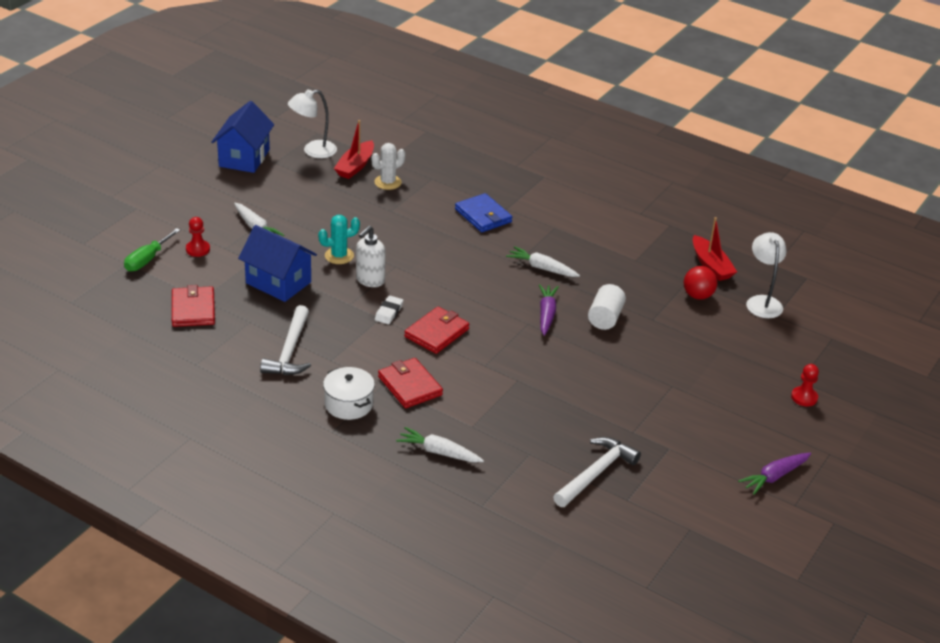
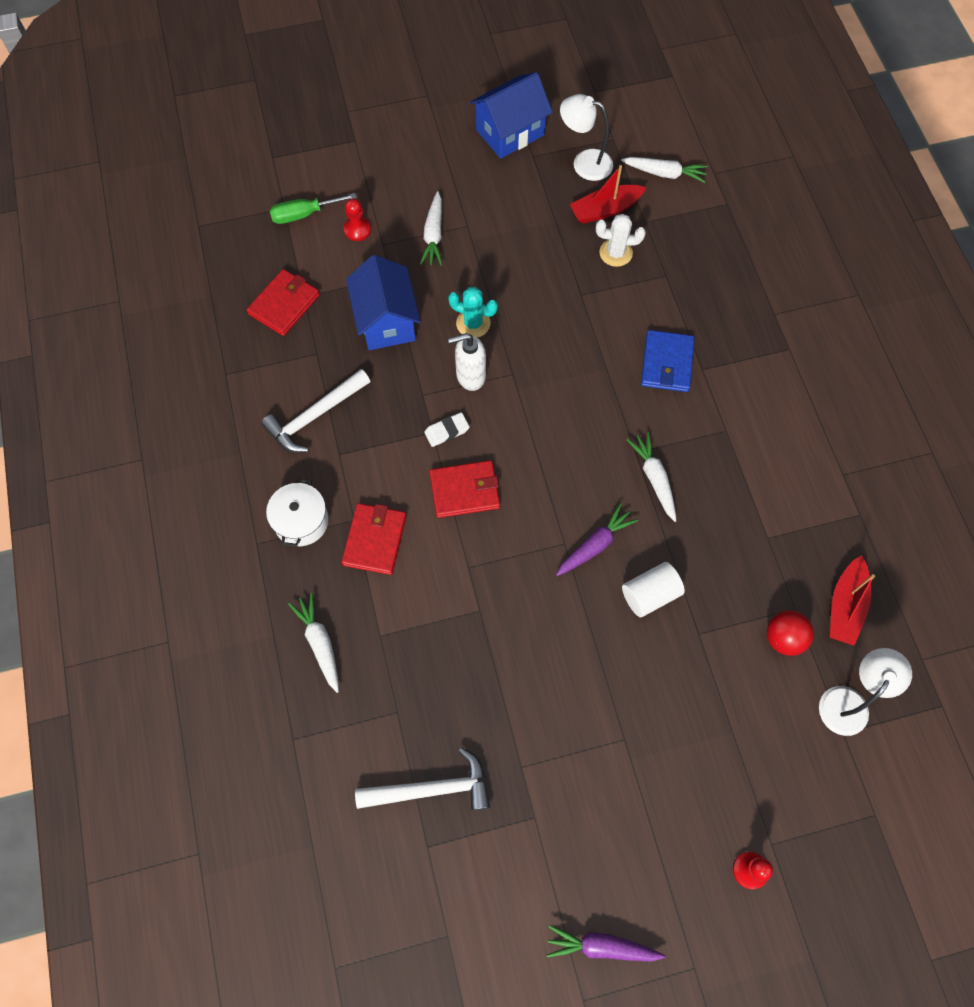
camera: 45 degrees right, 30 degrees up
(371, 134) = (664, 173): none -> white carrot

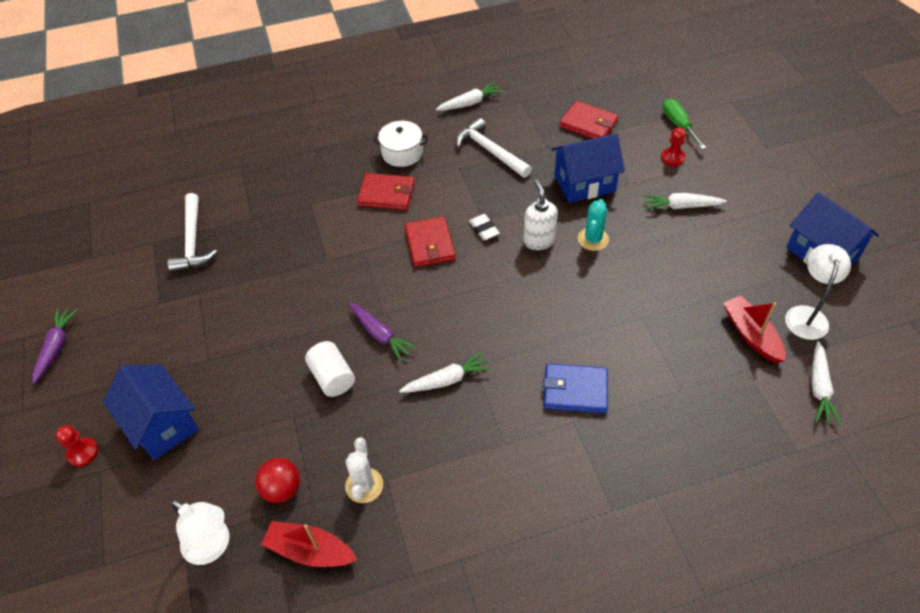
camera: 90 degrees right, 15 degrees down
(320, 643) = (307, 172): white carrot -> white carrot (470, 103)
(615, 253) = (699, 345): white cactus -> white cactus (364, 485)
(712, 780) = (162, 424): none -> blue house

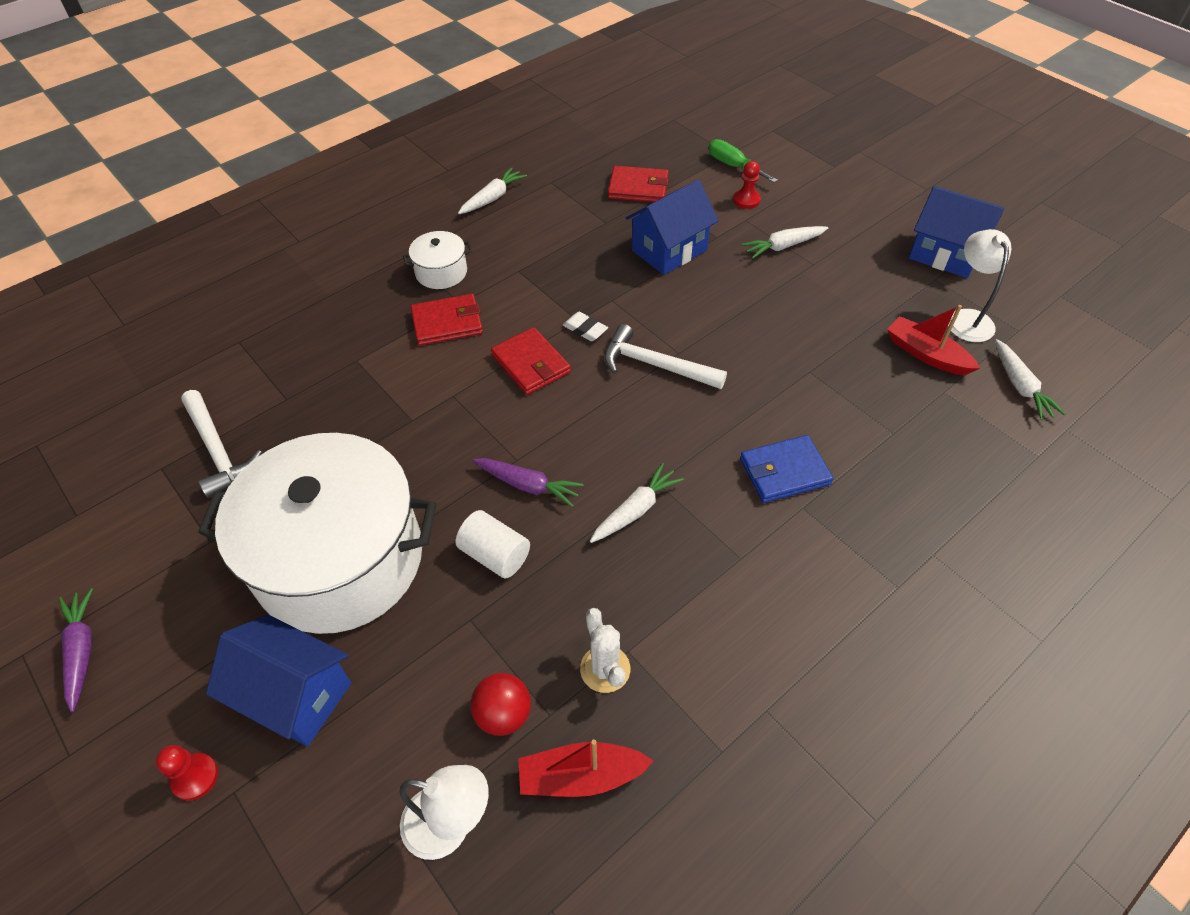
camera: 25 degrees left, 0 degrees up
(231, 344) = (340, 559): none -> white pot
(490, 151) = (545, 243): white hammer -> white hammer (655, 365)
(539, 241) = (654, 324): white soap dispenser -> none
(593, 239) = (711, 305): turquoise cactus -> none

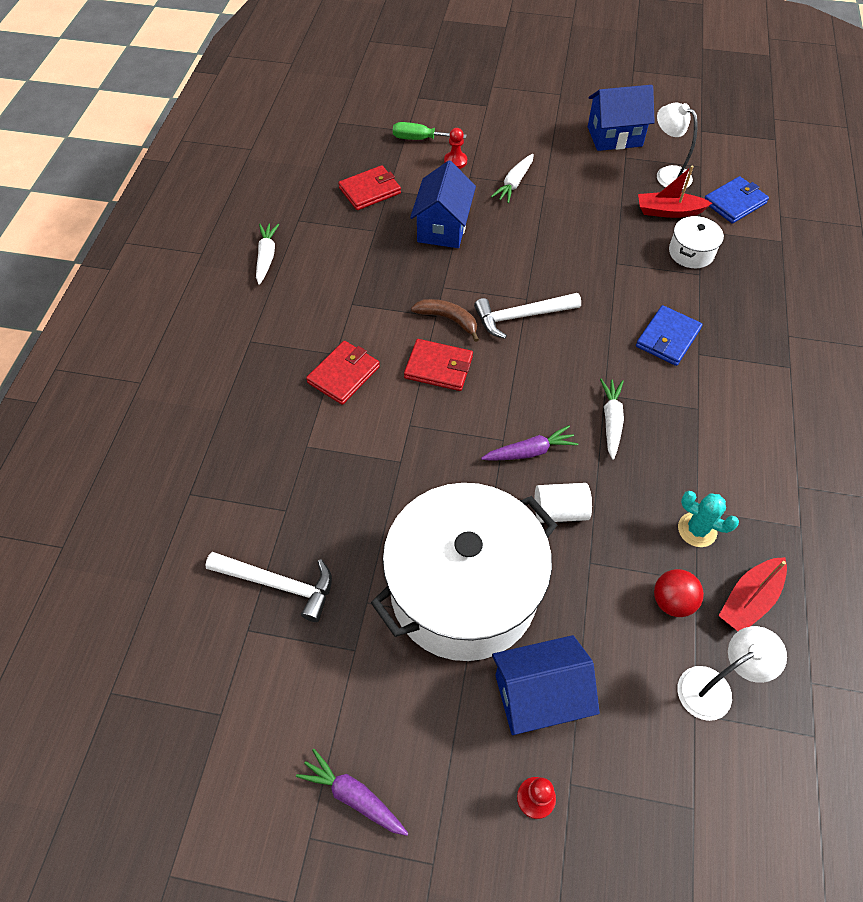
camera: 40 degrees left, 5 degrees up
(441, 272) = (293, 339): white pot -> white pot (691, 252)
(585, 329) = (448, 319): white eraser -> brown banana
(605, 669) = (697, 530): white cactus -> turquoise cactus
(1020, 386) = (734, 202): white carrot -> blue wallet

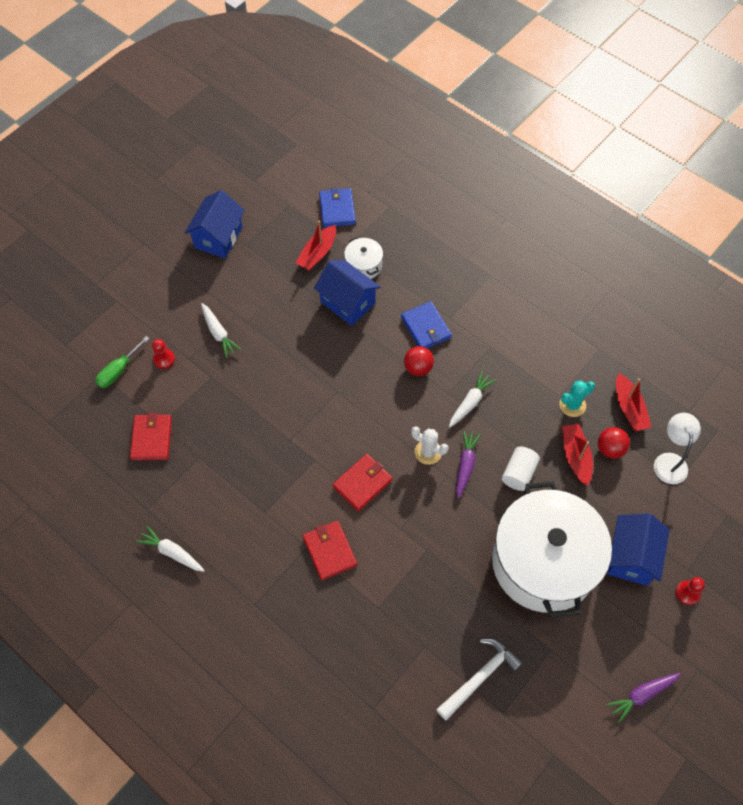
camera: 60 degrees left, 5 degrees up
(443, 227) = (230, 407): blue house -> blue house (347, 302)
(448, 319) = (323, 453): brown banana -> none
(518, 408) = (428, 452): none -> white cactus
(521, 316) = (351, 404): white hammer -> none
(611, 421) = (470, 402): white carrot -> white carrot turned 90 degrees clockwise
(612, 353) = (418, 368): none -> red ball
(630, 564) = (575, 456): none -> red boat
(667, 174) = (281, 230): white lamp -> none

